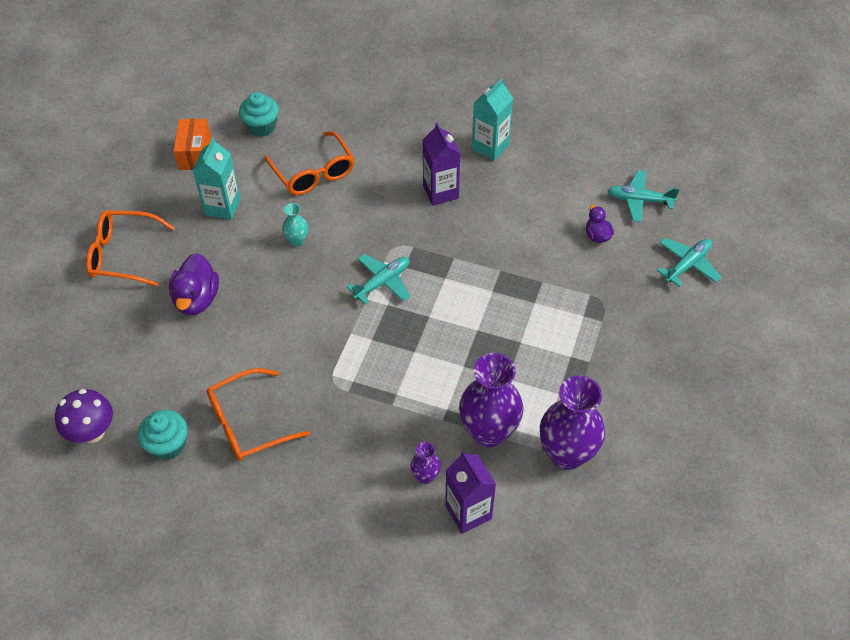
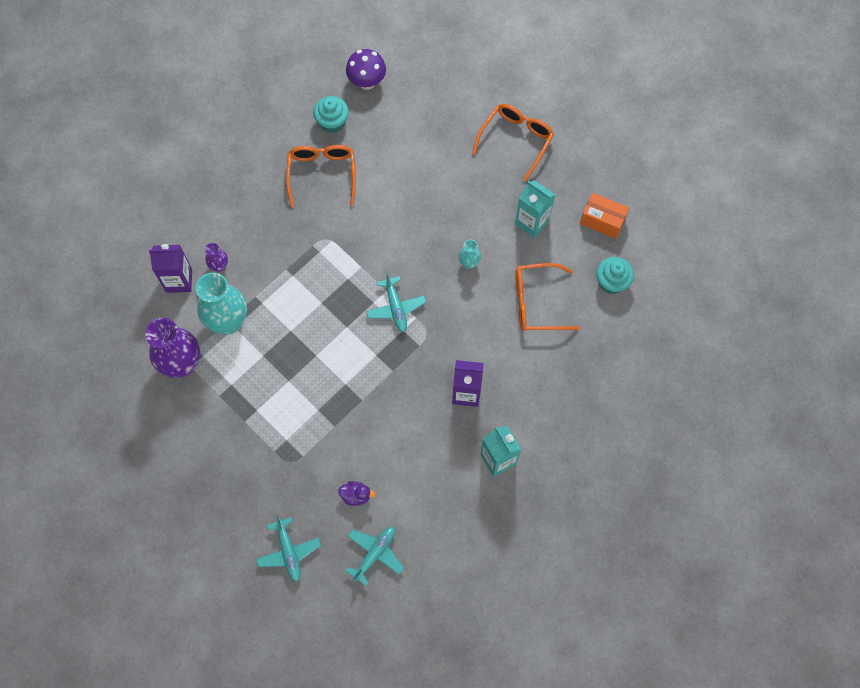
camera: 115 degrees right, 15 degrees up
(197, 299) = (447, 176): purple duck -> none
(489, 432) = (228, 322): purple vase -> turquoise vase

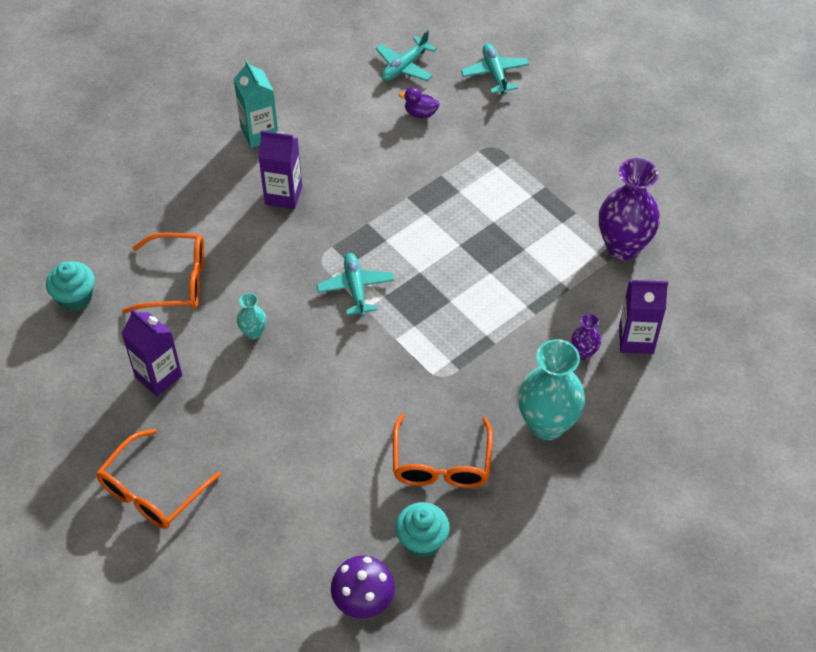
camera: 175 degrees left, 15 degrees down
(228, 322) = (568, 288): turquoise vase -> turquoise vase (547, 424)
(532, 222) = (158, 376): turquoise carton -> purple carton
(602, 221) = (63, 371): orange box -> none

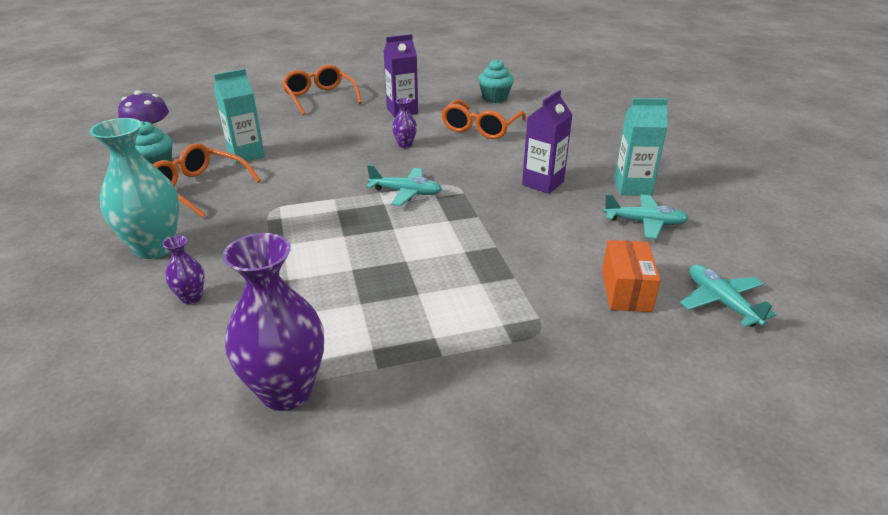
camera: 115 degrees right, 20 degrees down
(253, 332) = (405, 145): turquoise vase -> purple vase
(351, 468) = (246, 155): none -> turquoise carton
(420, 113) = (626, 291): purple duck -> orange box
(495, 73) = (689, 383): turquoise plane -> turquoise plane (644, 223)
(636, 339) = (156, 344): purple carton -> none

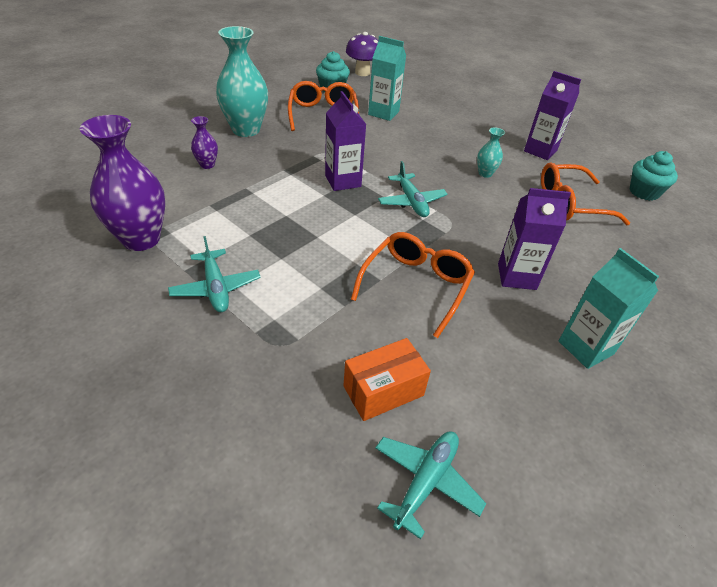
camera: 55 degrees right, 10 degrees up
(320, 98) = (505, 106): orange glasses -> orange glasses (415, 286)
(333, 217) = (343, 181): none -> purple carton
(405, 145) = (485, 173): purple vase -> turquoise vase
(644, 223) = (522, 376): turquoise plane -> turquoise plane (216, 288)

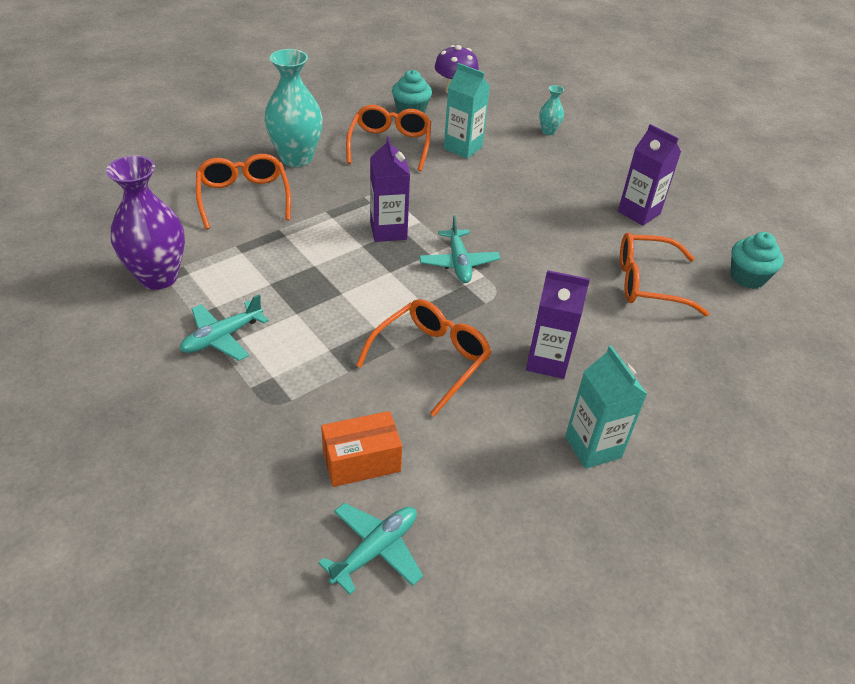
camera: 10 degrees right, 0 degrees up
(207, 165) = (244, 198): purple vase -> orange glasses
(216, 288) = (222, 337): turquoise plane -> turquoise plane turned 60 degrees clockwise
(485, 173) = (558, 236): turquoise vase -> turquoise vase (548, 131)

